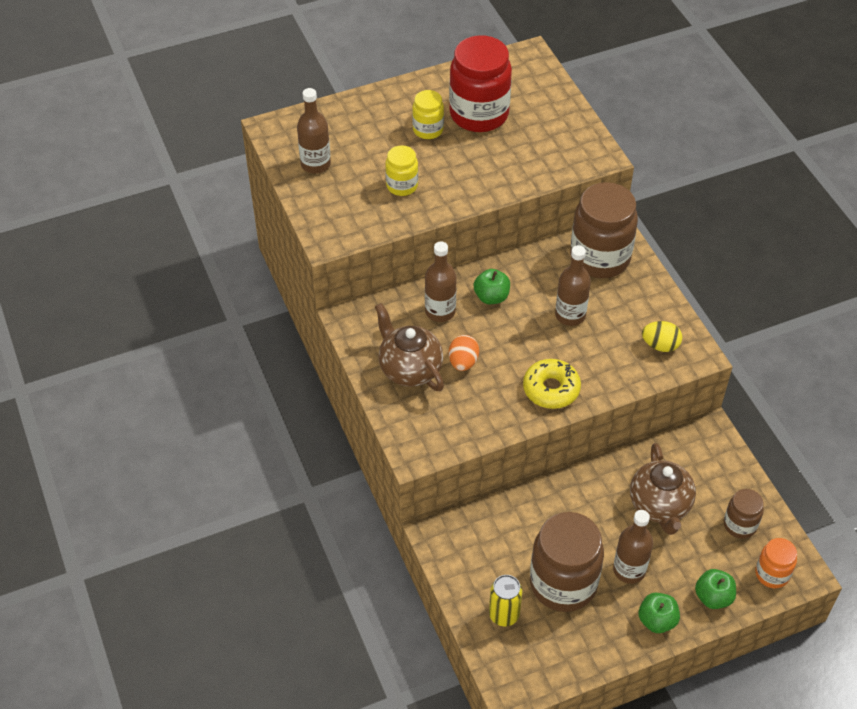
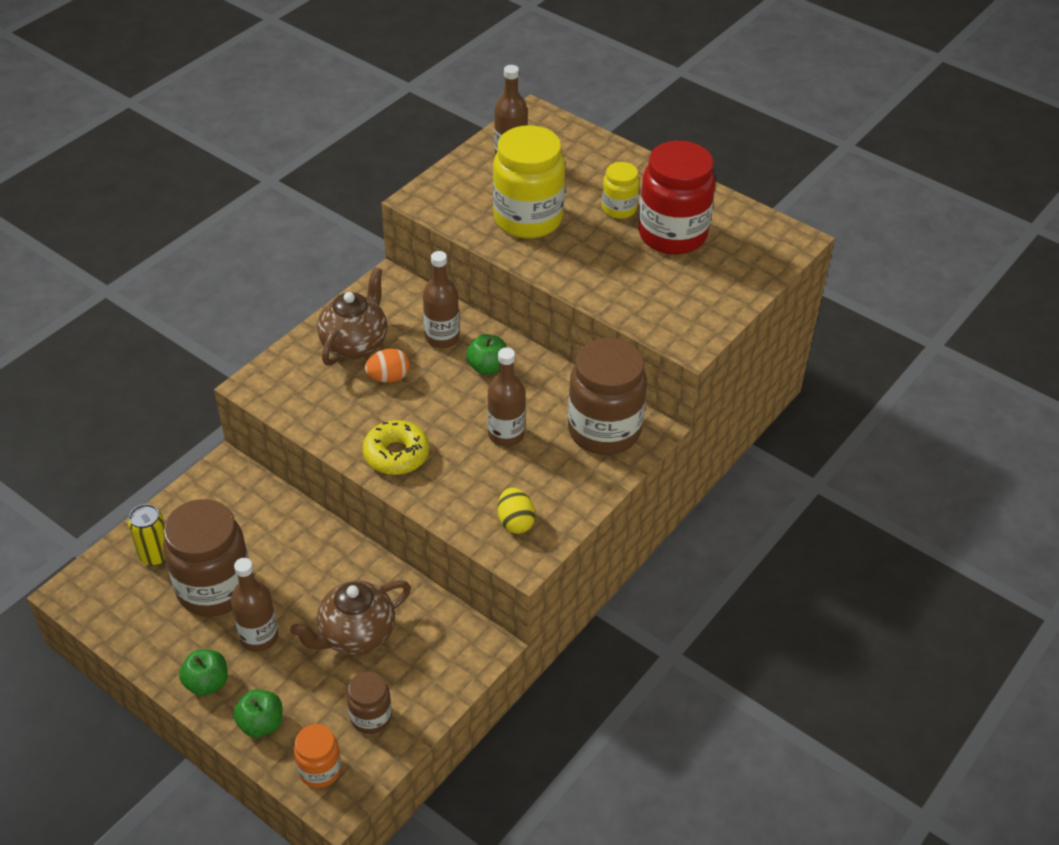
camera: 60 degrees right, 5 degrees down
(402, 186) = (528, 219): yellow jar -> yellow jar, size x1.94

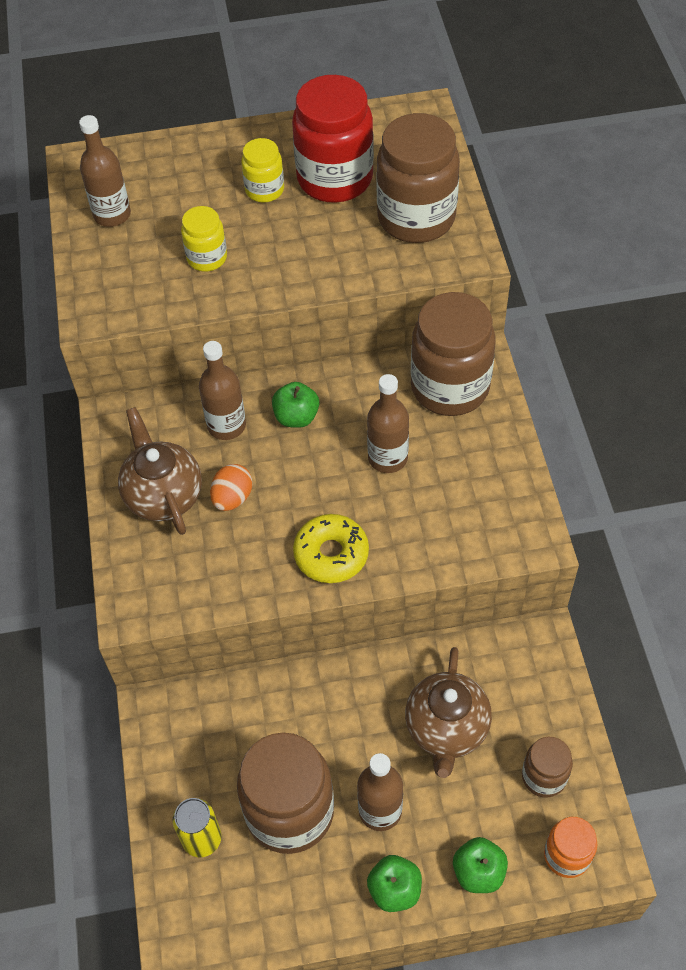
camera: 45 degrees left, 10 degrees up
(515, 522) = (491, 519): yellow egg -> none
(528, 219) = (207, 258): yellow jar -> yellow jar, size x0.51
(689, 295) = (416, 218): none -> brown jar

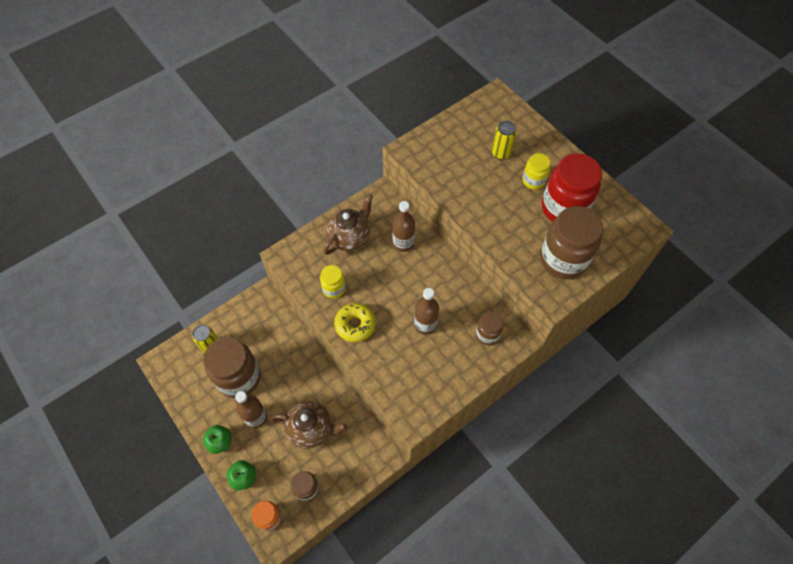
camera: 60 degrees right, 5 degrees up
(112, 215) = (473, 126): brown bottle -> none
(188, 204) = (501, 153): none -> yellow can
(207, 258) = (472, 178): yellow jar -> yellow jar (334, 288)
(232, 498) = (364, 266): orange egg -> none
(296, 417) = (426, 271): green apple -> none
(446, 729) = (311, 429): brown teapot -> brown teapot turned 150 degrees counterclockwise
(450, 387) = (487, 334): brown jar -> brown jar, size x0.51

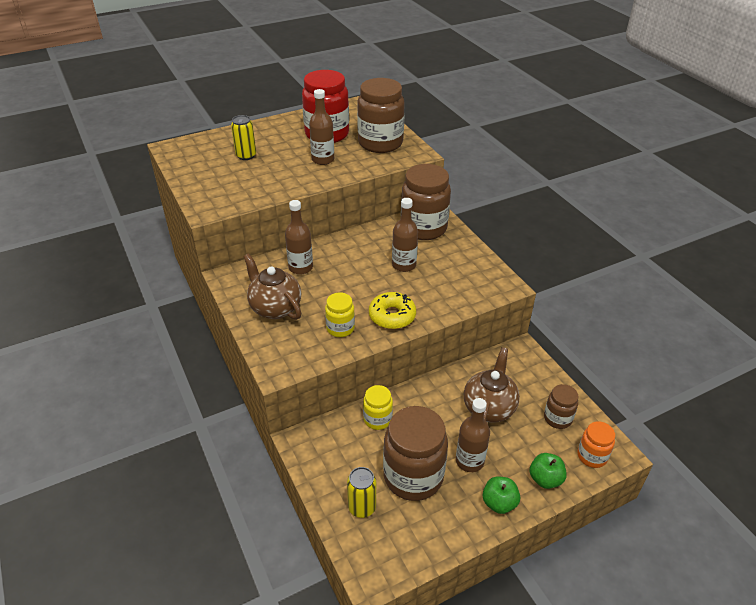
camera: 80 degrees left, 20 degrees down
(487, 334) = (423, 228): brown jar -> brown jar, size x1.94
(514, 215) = (323, 160): none -> brown bottle
(533, 181) = (288, 144): yellow jar -> yellow jar (377, 419)

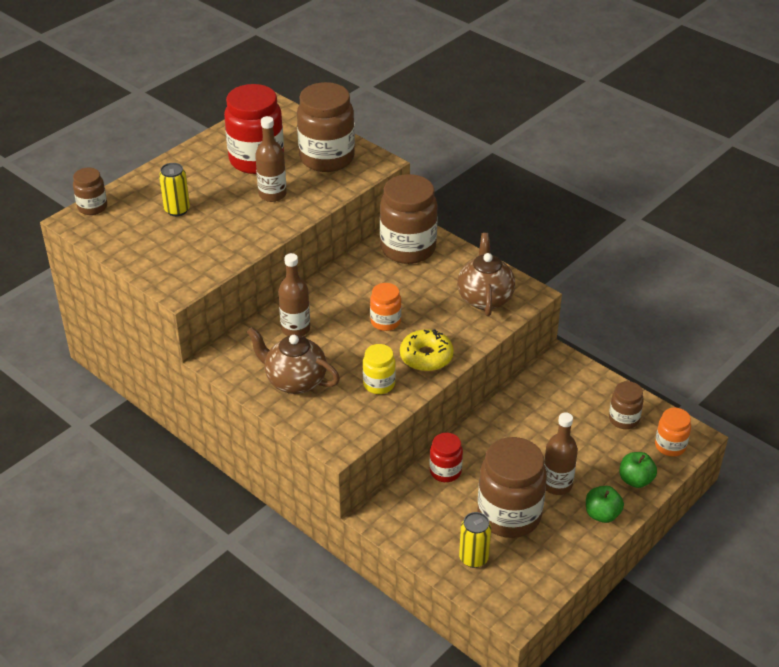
camera: 20 degrees left, 0 degrees up
(189, 142) = (92, 207): none -> brown jar
(374, 279) = (385, 322): none -> orange jar
(377, 419) = (445, 471): yellow jar -> red jar
(404, 265) = (409, 297): brown bottle -> none
(489, 408) = (552, 428): brown teapot -> brown teapot (485, 298)

